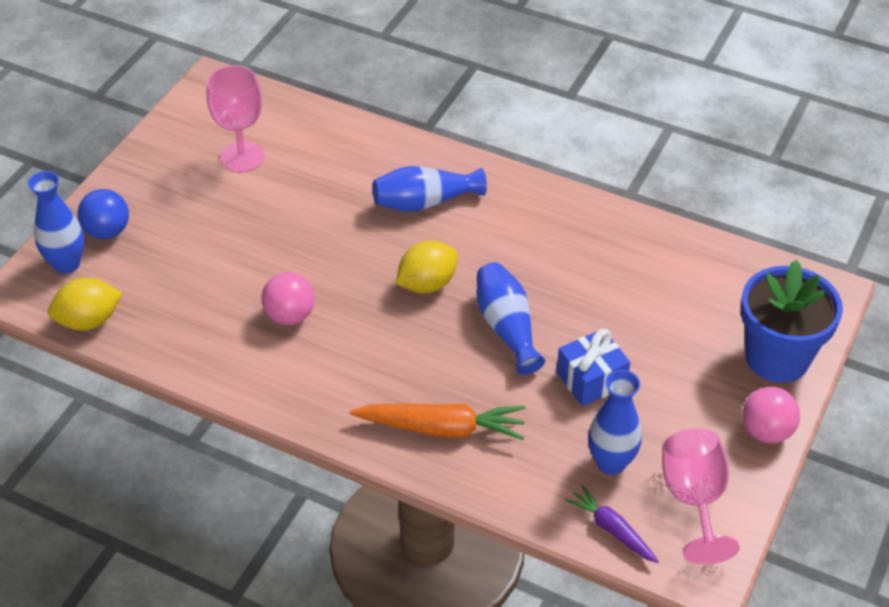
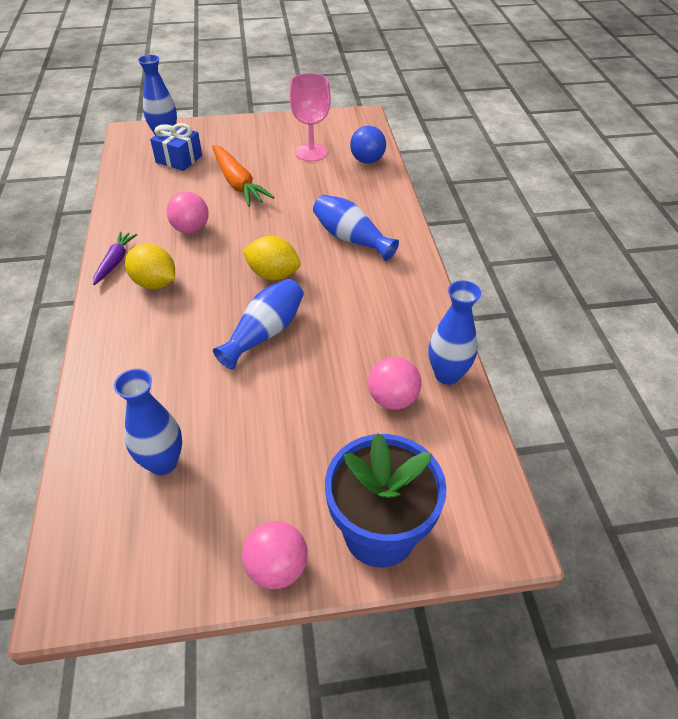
camera: 55 degrees right, 0 degrees up
(89, 321) = (126, 162): yellow lemon -> yellow lemon (155, 283)
(107, 231) = (203, 137): blue ball -> blue ball (367, 160)
(441, 428) = (136, 344): orange carrot -> orange carrot (237, 183)
(591, 379) = (248, 407): blue gift -> blue gift (179, 159)
(612, 530) = (85, 498): purple carrot -> purple carrot (115, 262)
(656, 235) = (447, 374): none -> blue vase
(656, 283) = (392, 399): none -> pink ball
(694, 500) = (153, 546): pink goblet -> none

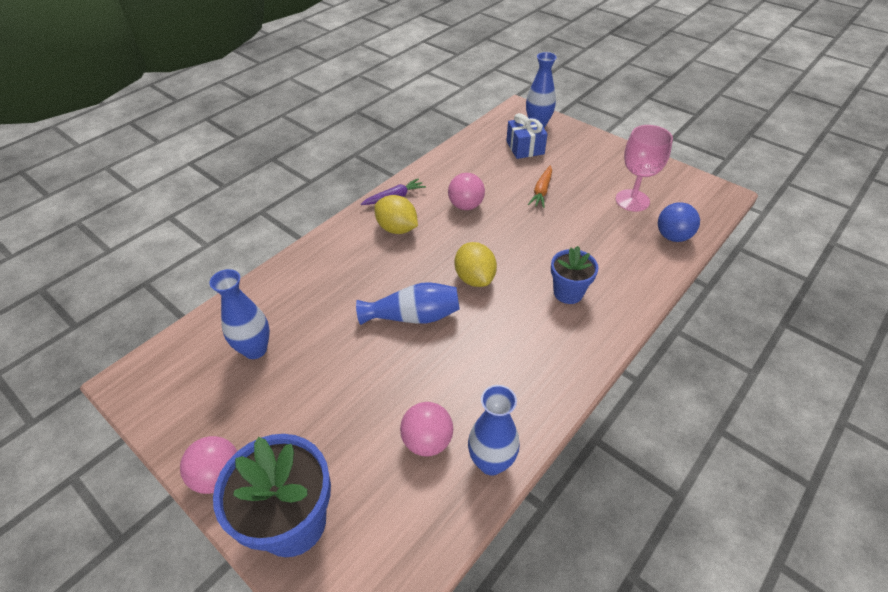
camera: 50 degrees right, 0 degrees up
(155, 283) = (397, 228): yellow lemon -> yellow lemon turned 45 degrees counterclockwise
(237, 183) = (541, 191): orange carrot -> orange carrot, size x0.61
(351, 238) = (568, 292): blue vase -> blue flower pot

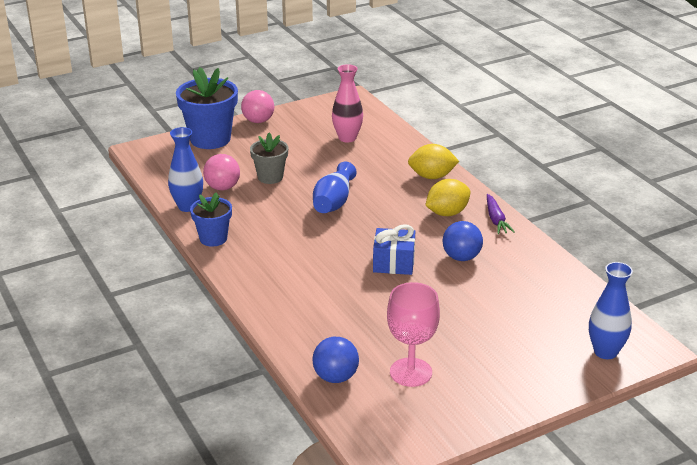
camera: 110 degrees right, 15 degrees down
(255, 349) = (347, 138): blue vase -> pink vase
(381, 396) = (270, 177): none -> grey flower pot
(466, 206) = (461, 257): pink ball -> blue ball
(474, 278) = (356, 239): yellow lemon -> yellow lemon (432, 176)
(525, 147) = (554, 325): blue gift -> blue gift (393, 263)
(541, 191) = (461, 312): orange carrot -> none
(568, 292) = (306, 282): blue flower pot -> blue flower pot (213, 238)

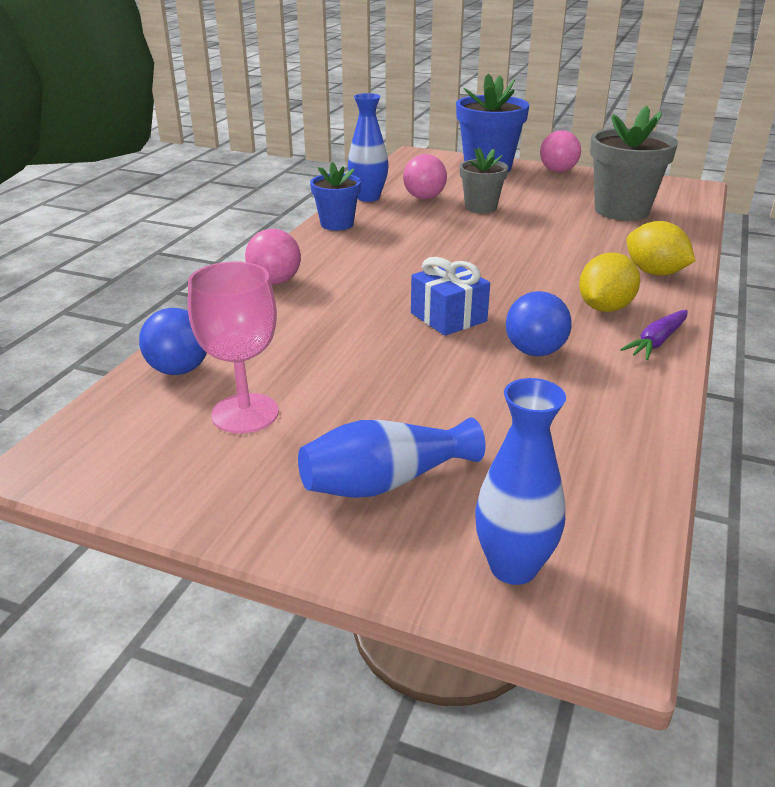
camera: 50 degrees right, 0 degrees up
(267, 299) = (275, 281): none -> pink ball
(333, 202) = (499, 246): blue vase -> blue vase (385, 481)
(347, 138) = (621, 210): pink vase -> grey flower pot
(447, 213) = (604, 308): yellow lemon -> yellow lemon turned 75 degrees counterclockwise

